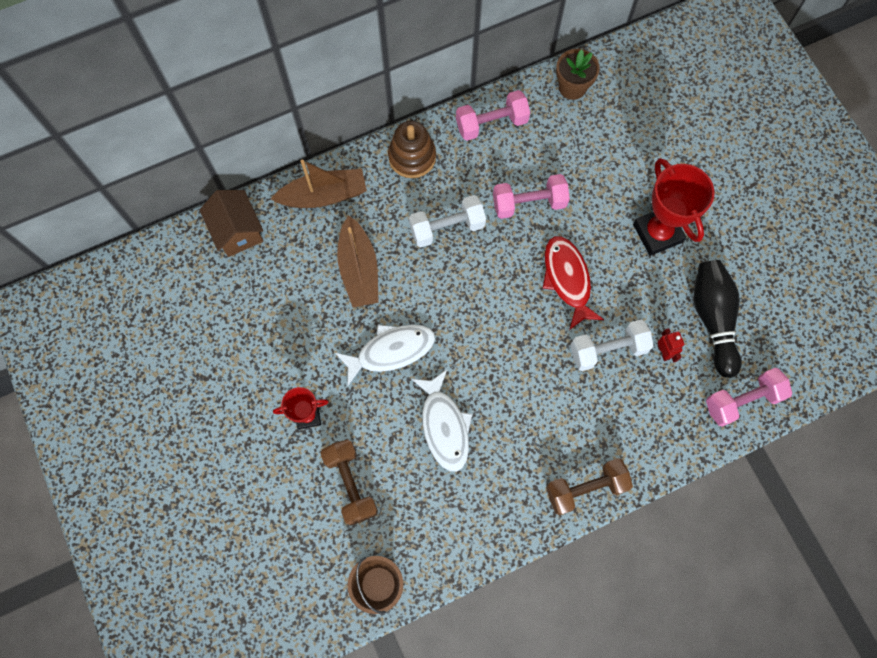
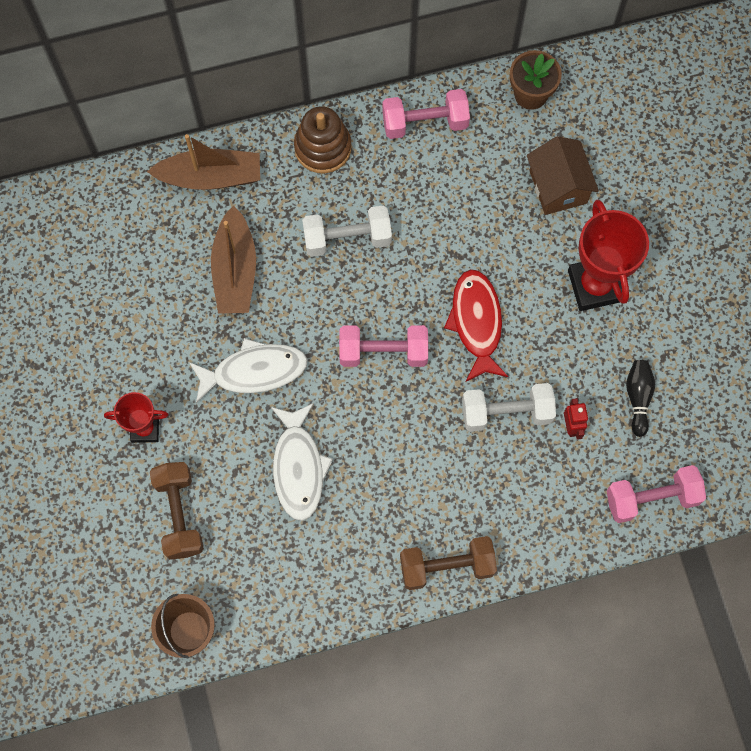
camera: 10 degrees right, 0 degrees up
(237, 231) = (103, 203): brown house -> brown house (558, 187)
(529, 203) = (449, 225): pink dumbbell -> pink dumbbell (383, 352)
(712, 319) = (638, 398): black bowling pin -> black bowling pin, size x0.55

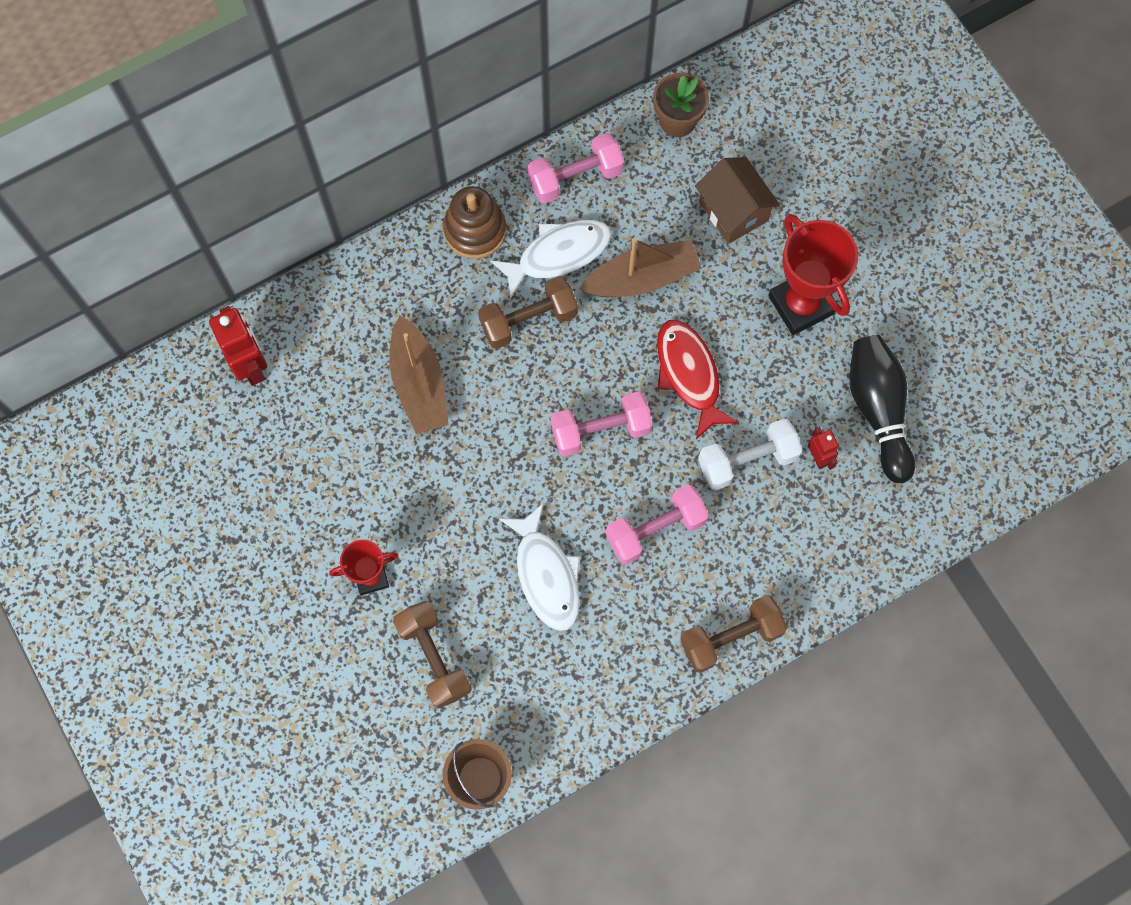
camera: 15 degrees left, 0 degrees up
(94, 217) = (251, 365): none -> red robot
(210, 177) = (364, 291): brown boat -> brown boat (642, 278)
(254, 371) = (470, 486): white fish -> white fish (558, 255)
(347, 239) = (528, 320): white dumbbell -> brown dumbbell
(638, 398) = (878, 410): black bowling pin -> black bowling pin, size x1.81
(651, 498) = (921, 510): pink dumbbell -> pink dumbbell (655, 529)

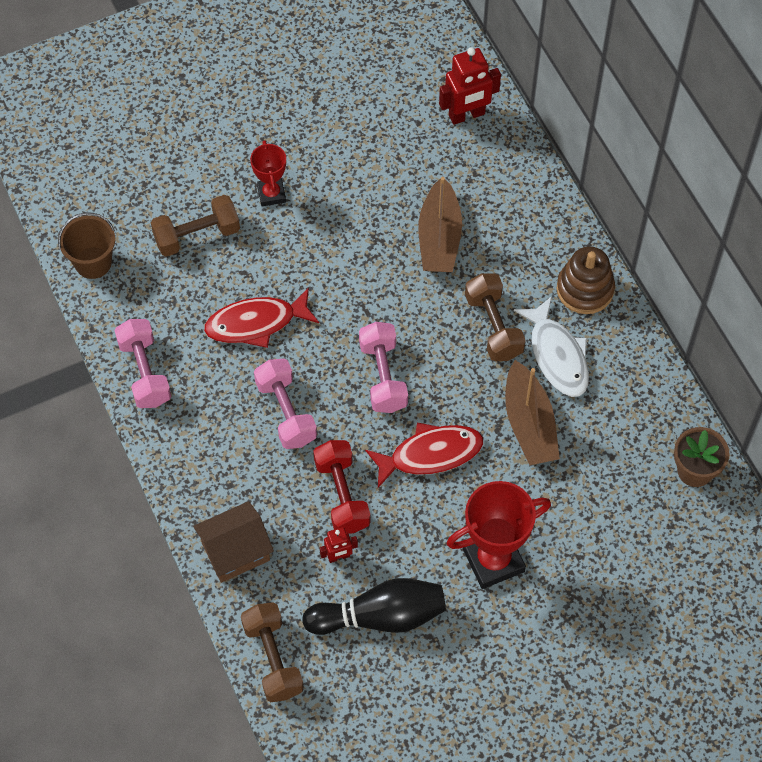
camera: 95 degrees right, 10 degrees down
(419, 384) = (439, 237): brown boat -> brown boat turned 75 degrees counterclockwise
(546, 575) = (256, 323): white fish -> red fish
(575, 178) = (635, 376): pink dumbbell -> pink dumbbell (144, 372)
(731, 637) = (181, 463): brown dumbbell -> brown dumbbell (273, 659)
(733, 211) = (595, 511): brown house -> brown house (235, 551)
(747, 461) = (342, 495): white dumbbell -> red dumbbell

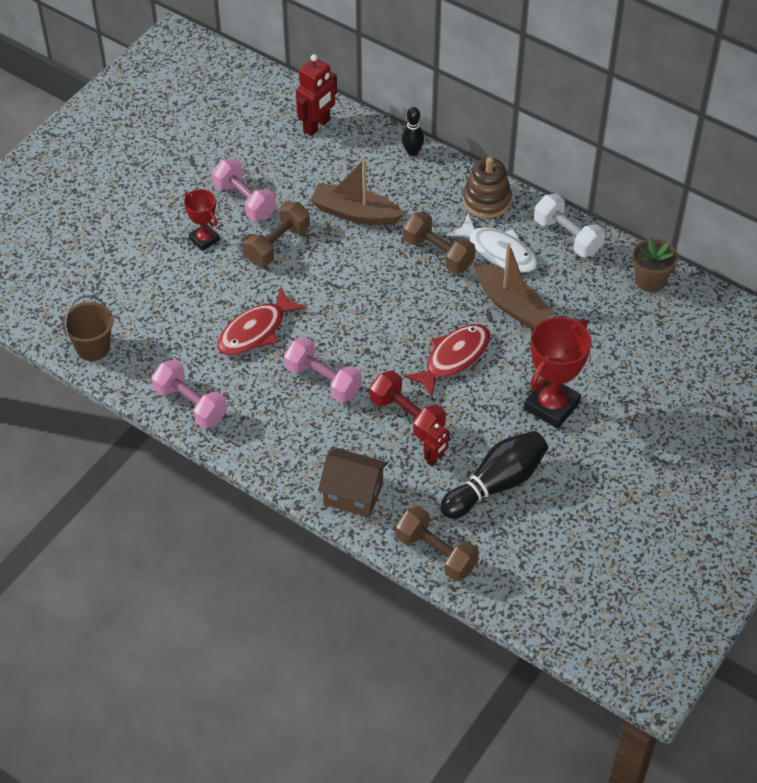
camera: 30 degrees left, 10 degrees down
(197, 235) = (165, 292): brown dumbbell -> brown dumbbell (277, 244)
(235, 551) = (353, 494): brown house -> brown house turned 75 degrees clockwise
(383, 376) = (380, 322): pink dumbbell -> pink dumbbell (245, 201)
(439, 237) = (355, 213): brown boat -> brown boat turned 135 degrees clockwise
(545, 193) = (412, 152): none -> black bowling pin
(642, 374) = (567, 236): none -> white dumbbell

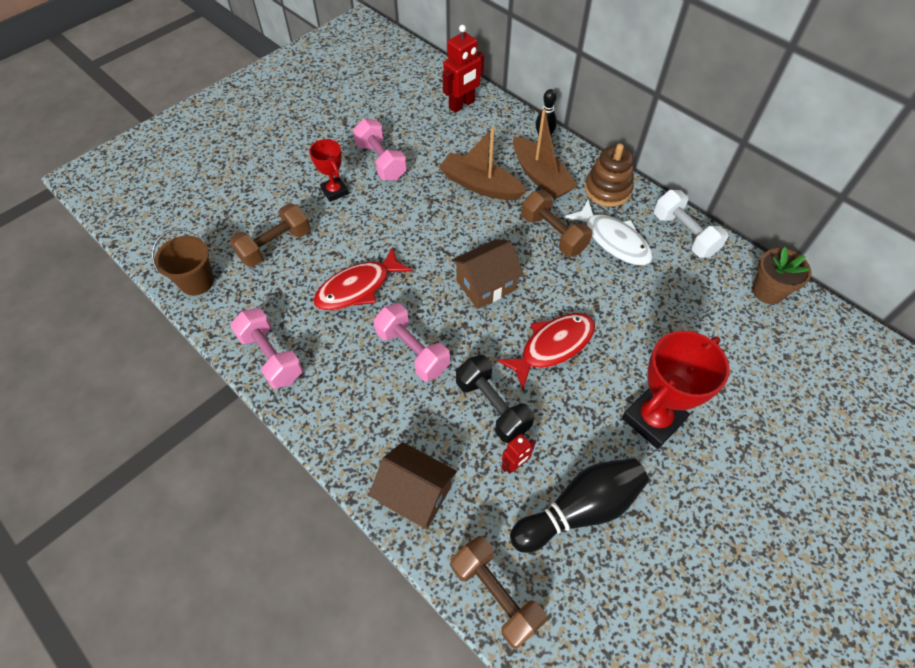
camera: 10 degrees right, 5 degrees up
(277, 244) = (401, 205): brown dumbbell -> brown dumbbell (275, 246)
(380, 311) = (486, 285): none -> brown house
(407, 416) = (492, 406): red dumbbell -> black dumbbell
(511, 304) = (620, 296): brown boat -> brown boat (541, 177)

